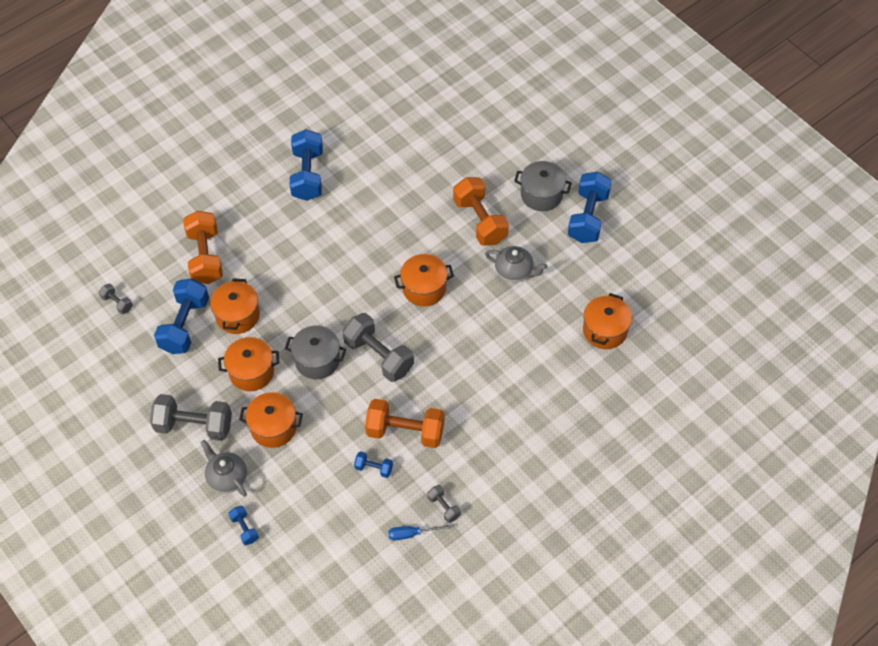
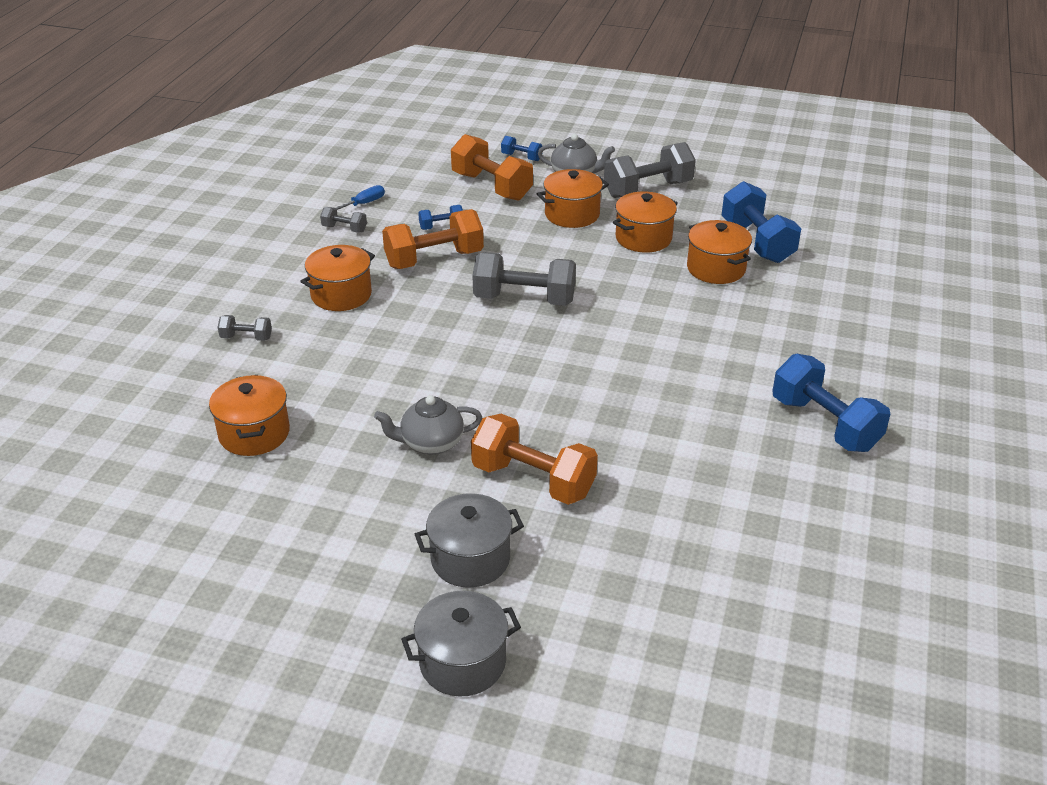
camera: 145 degrees right, 20 degrees down
(117, 303) = (846, 230): grey dumbbell -> grey dumbbell (246, 337)
(205, 257) = (820, 297): orange dumbbell -> orange dumbbell (491, 186)
(317, 360) = (587, 271): grey pot -> grey pot (462, 662)
(424, 288) = (535, 376): orange pot -> orange pot (341, 295)
(588, 217) = (371, 562): blue dumbbell -> none

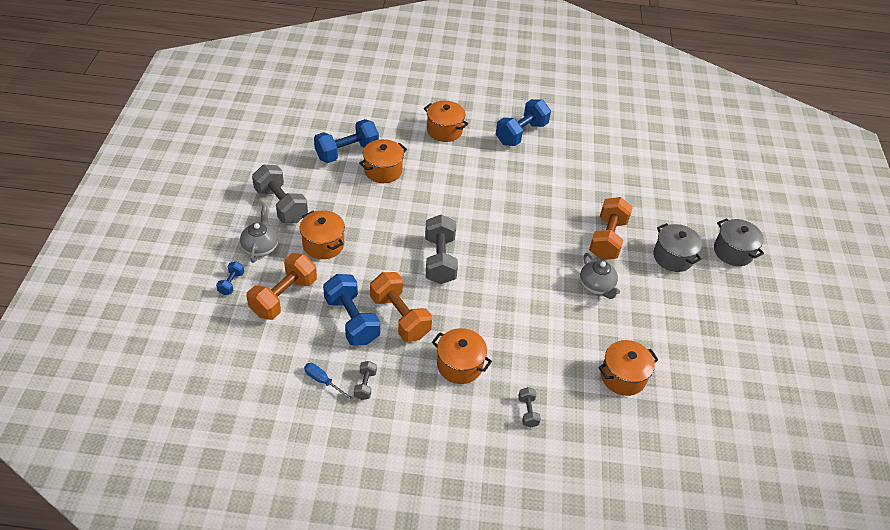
camera: 105 degrees left, 10 degrees up
(441, 226) = (352, 320): blue dumbbell -> blue dumbbell, size x2.10
(643, 238) = (351, 205): orange pot -> orange pot (444, 131)

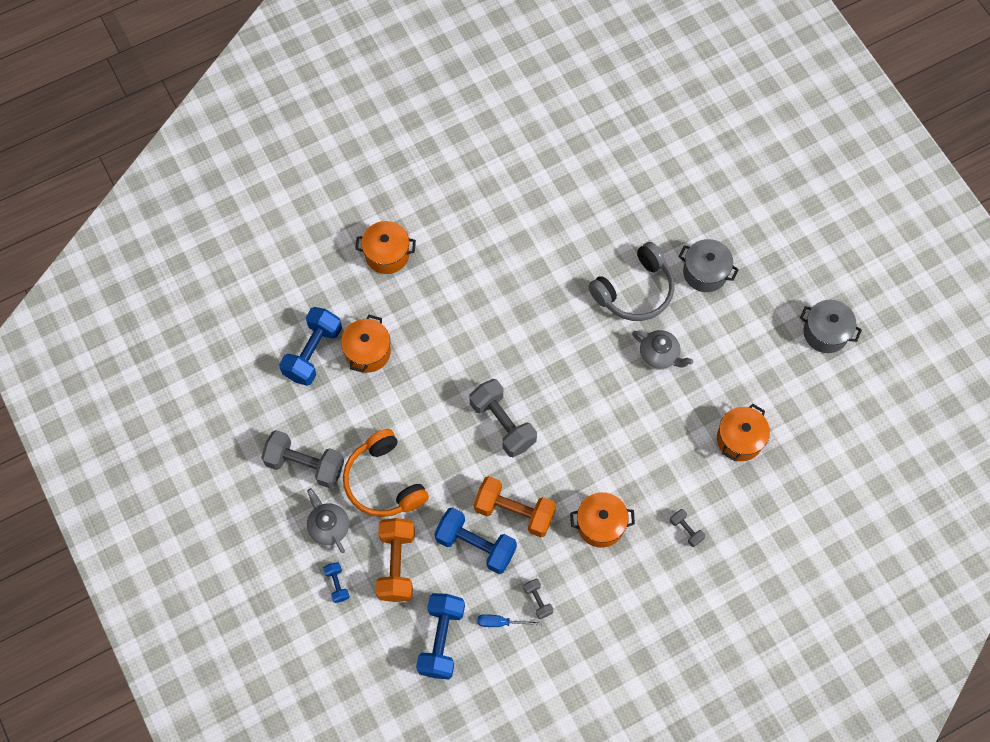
camera: 30 degrees left, 20 degrees up
(323, 244) = (383, 482): orange pot -> orange headphones
(521, 133) = (466, 205): blue dumbbell -> blue dumbbell (441, 639)
(607, 239) = (635, 291): orange dumbbell -> grey headphones
(733, 252) = (753, 228): grey pot -> grey pot (825, 333)

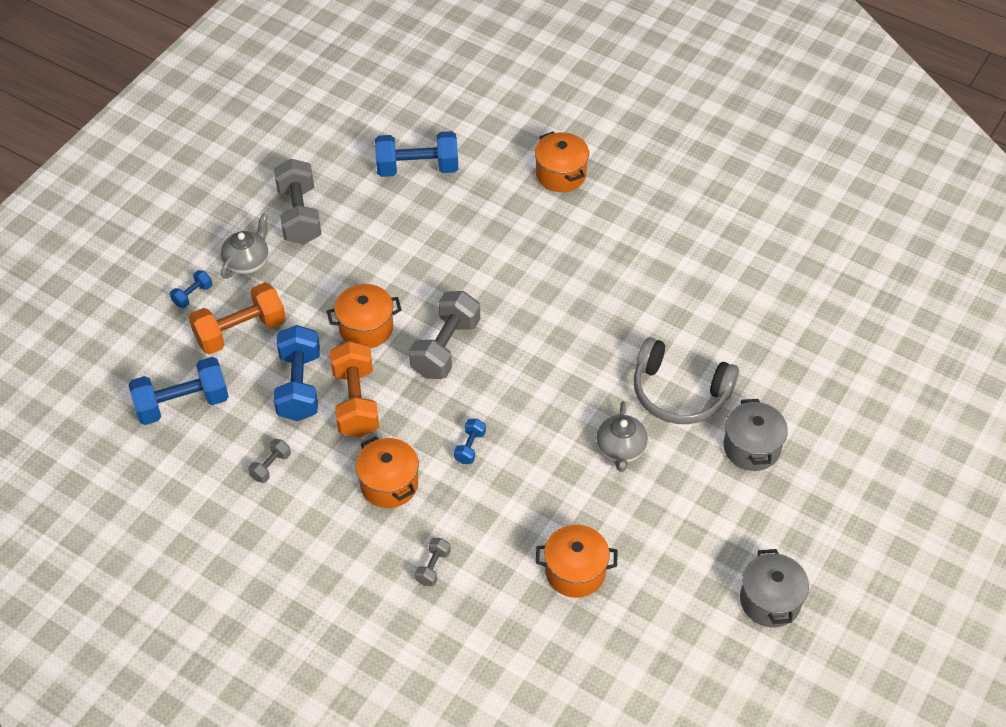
camera: 60 degrees right, 15 degrees down
(368, 352) = (447, 207): orange pot -> orange pot (366, 328)
(383, 482) = (320, 282): orange headphones -> none
(501, 622) = (228, 445): blue screwdriver -> none
(600, 453) = (470, 447): none -> blue dumbbell

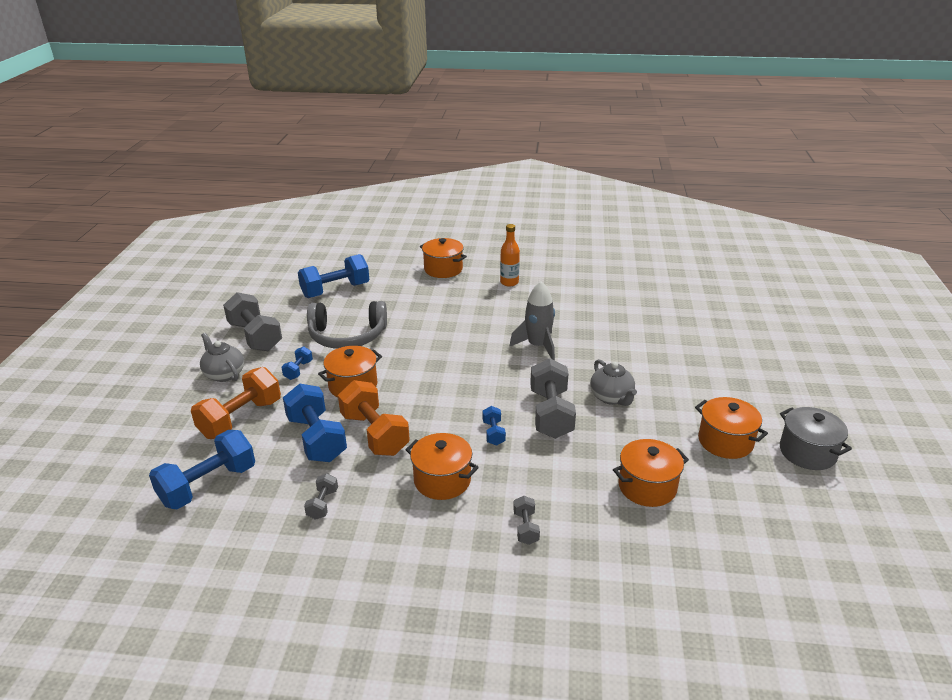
camera: 25 degrees left, 20 degrees down
(192, 295) = (183, 408): blue dumbbell -> blue dumbbell (298, 370)
(247, 261) = (224, 374): grey teapot -> grey teapot turned 45 degrees counterclockwise
(445, 348) = (427, 379): grey dumbbell -> grey dumbbell (551, 414)
(591, 345) = (538, 346): none -> grey rocket
(625, 227) = (509, 282): none -> orange bottle
(679, 393) = (623, 354): grey headphones -> grey headphones (347, 336)
(695, 553) = (725, 441): none -> orange pot
(751, 447) = (701, 368): grey pot -> none

